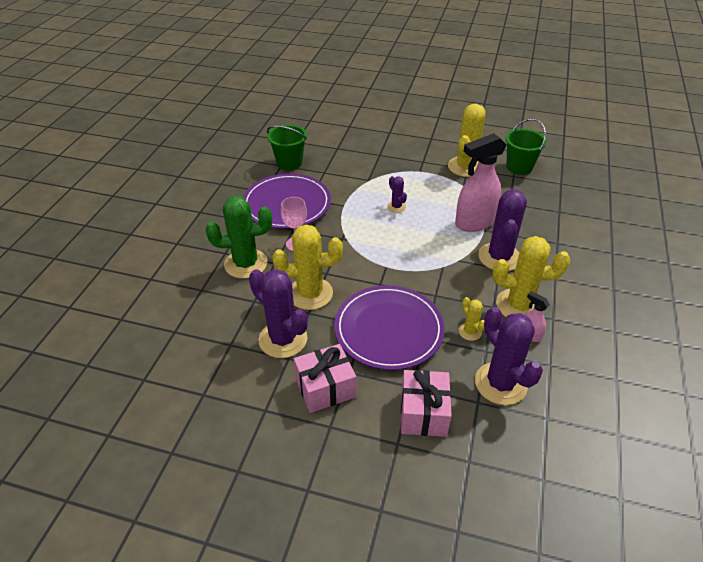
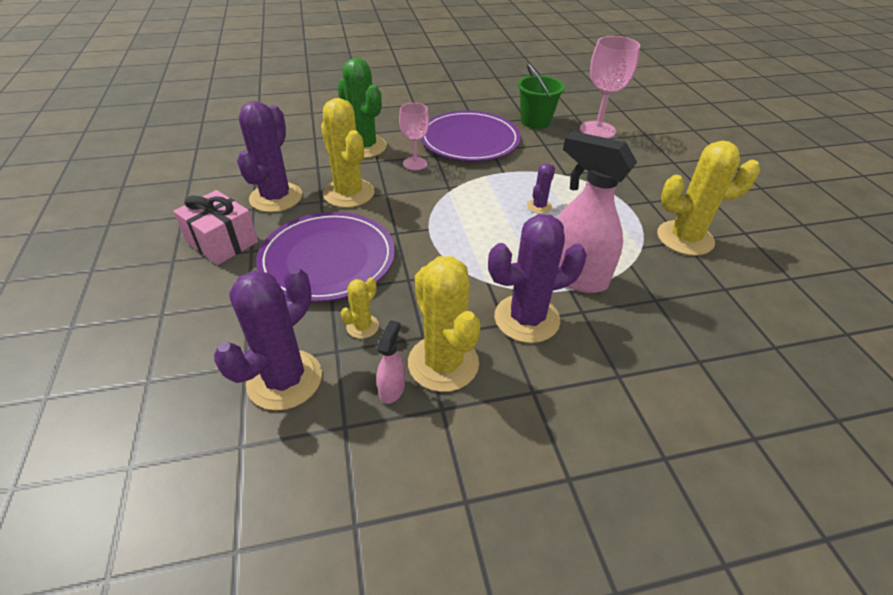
camera: 60 degrees right, 0 degrees up
(326, 142) = (597, 130): none -> pink goblet
(423, 413) = (211, 322): pink gift -> none
(519, 167) = (754, 289): green bucket -> none

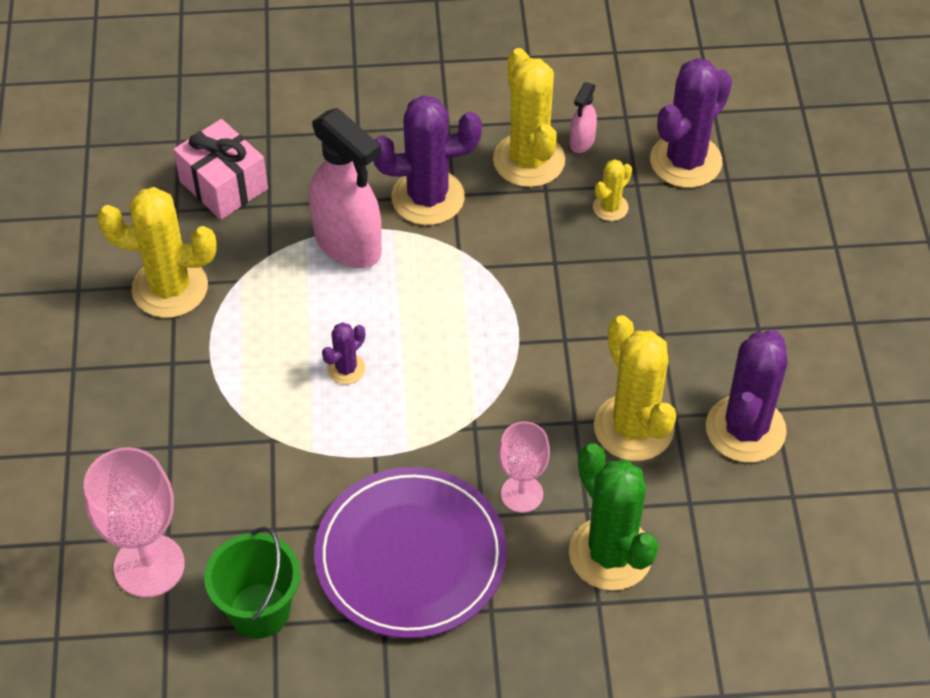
camera: 170 degrees left, 10 degrees up
(222, 242) = (800, 346): pink gift -> pink gift (224, 185)
(328, 259) = (656, 302): purple plate -> none

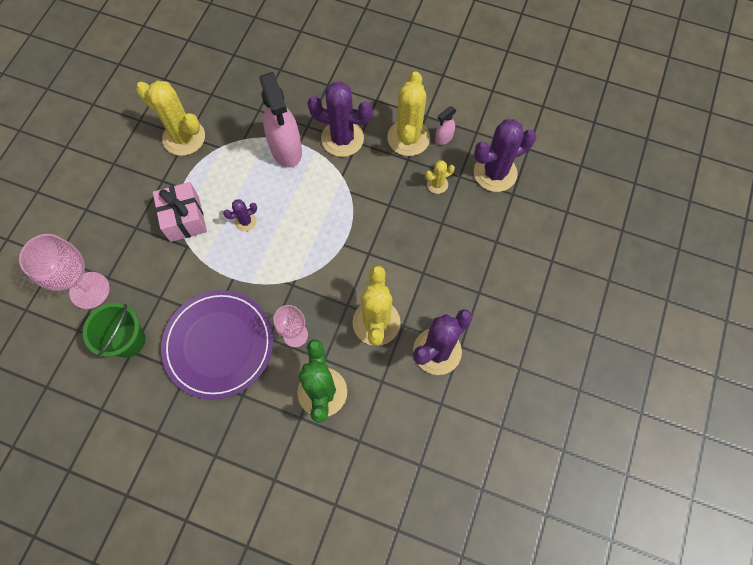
camera: 25 degrees right, 15 degrees up
(224, 185) = (242, 89): pink gift -> pink gift (184, 219)

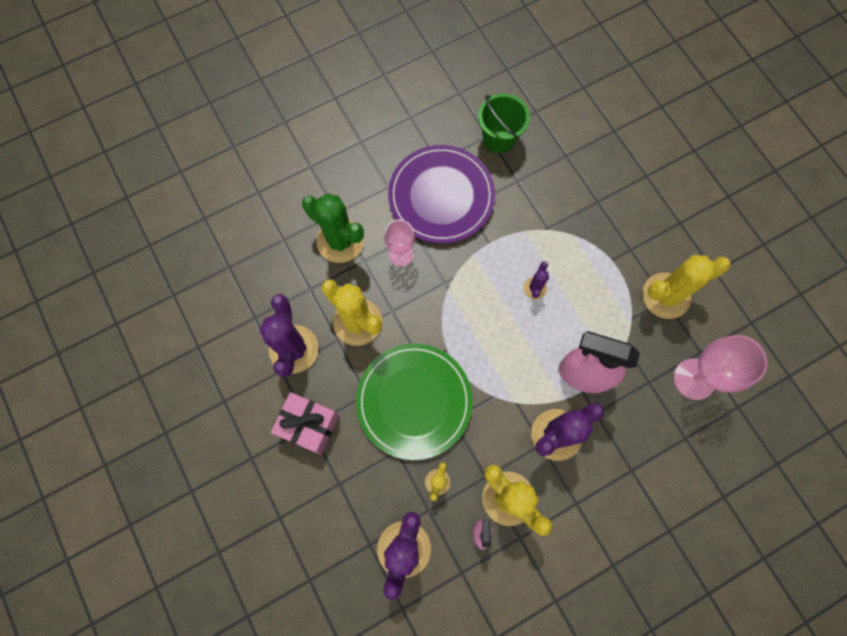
camera: 130 degrees right, 5 degrees up
(89, 290) = (565, 137): pink goblet -> pink goblet (694, 379)
(184, 219) = (577, 243): pink gift -> pink gift (308, 425)
(399, 238) = (414, 401): none -> green plate

